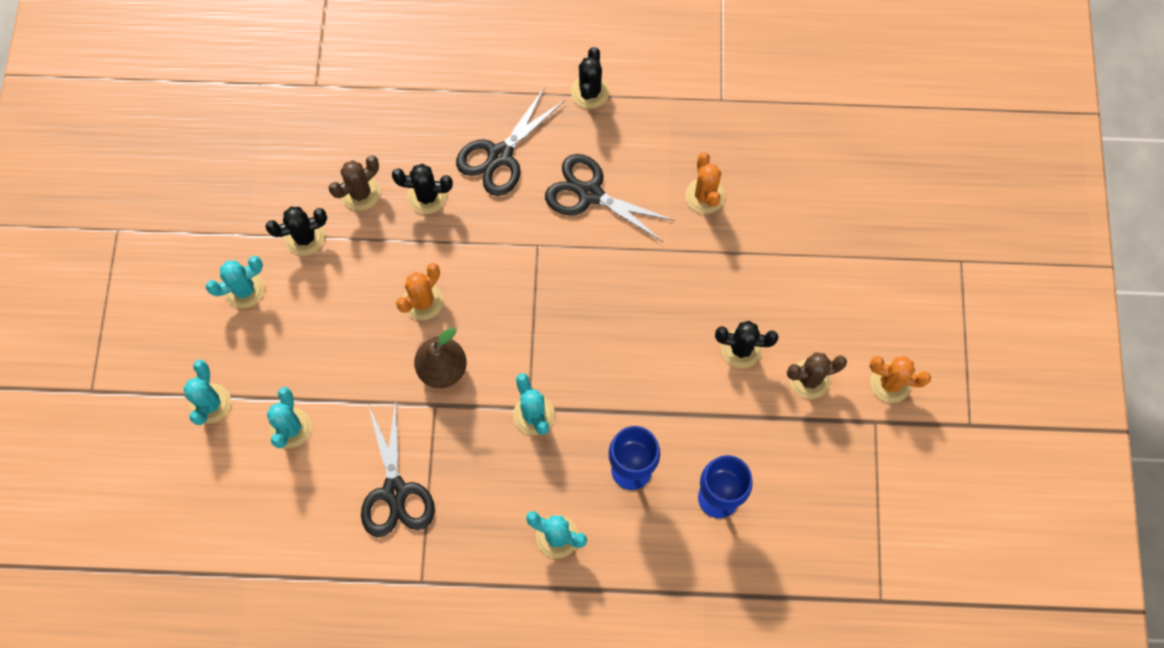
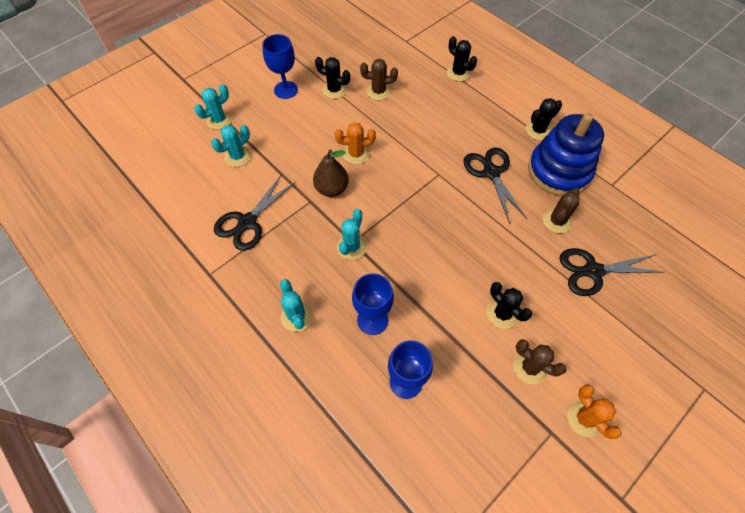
camera: 45 degrees right, 10 degrees down
(244, 289) = (286, 90): turquoise cactus -> blue goblet
(427, 196) = (407, 114): black cactus -> black cactus (458, 73)
(500, 156) = (461, 124): black scissors -> black scissors (593, 271)
(656, 130) = (558, 171): none -> blue stacking toy
(705, 196) = (557, 221): orange cactus -> brown cactus

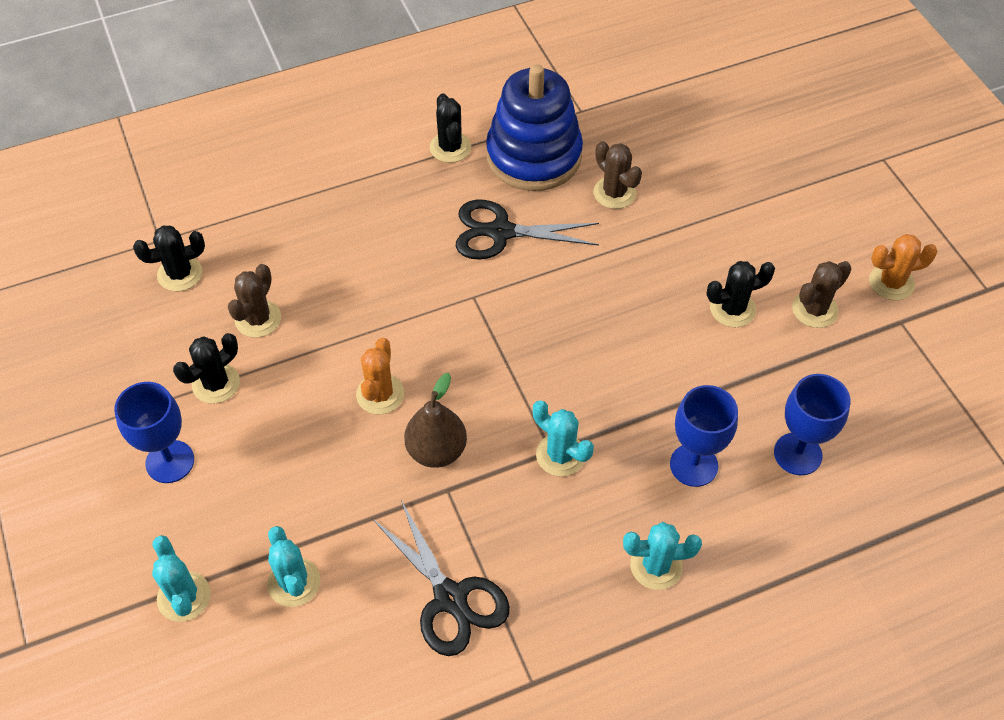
camera: 70 degrees left, 5 degrees down
(458, 73) = (280, 196): black cactus -> black cactus (180, 274)
(593, 271) = (703, 189): black scissors -> none

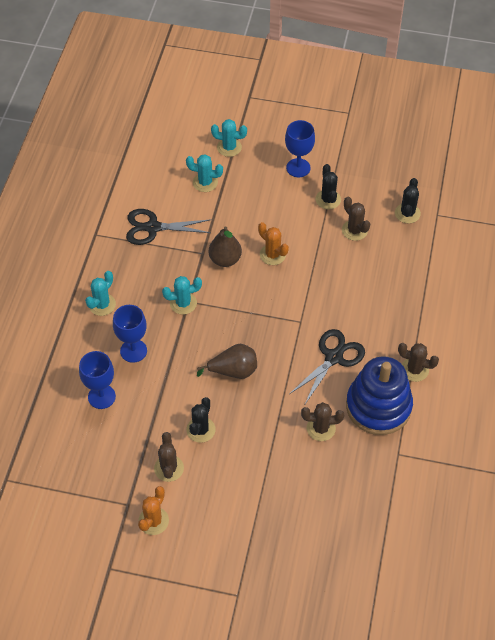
camera: 125 degrees right, 0 degrees up
(450, 147) = (414, 369): black cactus -> brown cactus
(617, 325) = (233, 371): none -> brown pear

